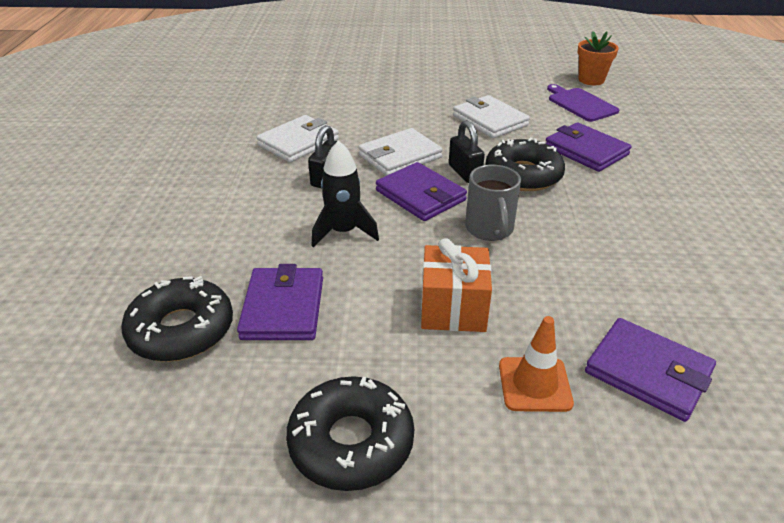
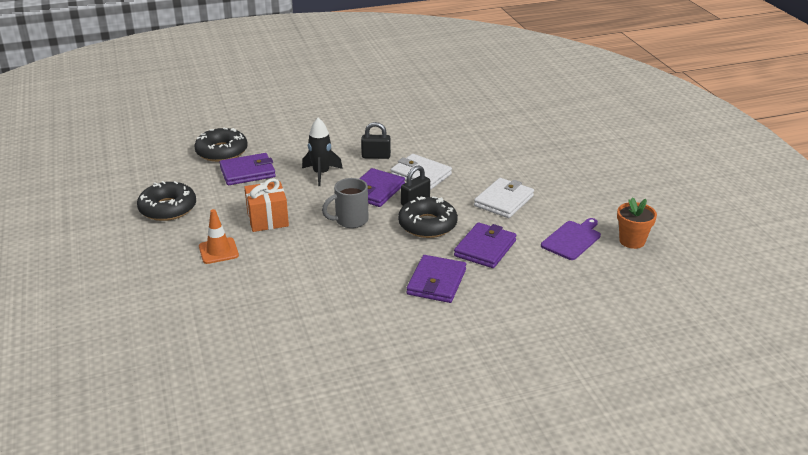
camera: 70 degrees right, 5 degrees down
(298, 142) = (413, 137): white wallet -> none
(648, 372) = (239, 286): purple wallet -> purple wallet (436, 282)

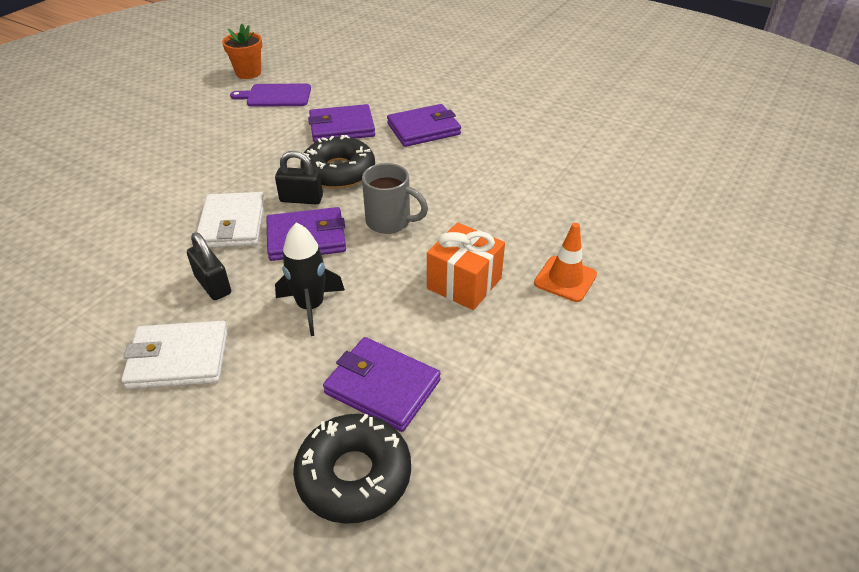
camera: 130 degrees left, 10 degrees up
(168, 208) = (562, 398): black donut -> none
(504, 201) = (240, 149): white wallet -> white wallet (179, 358)

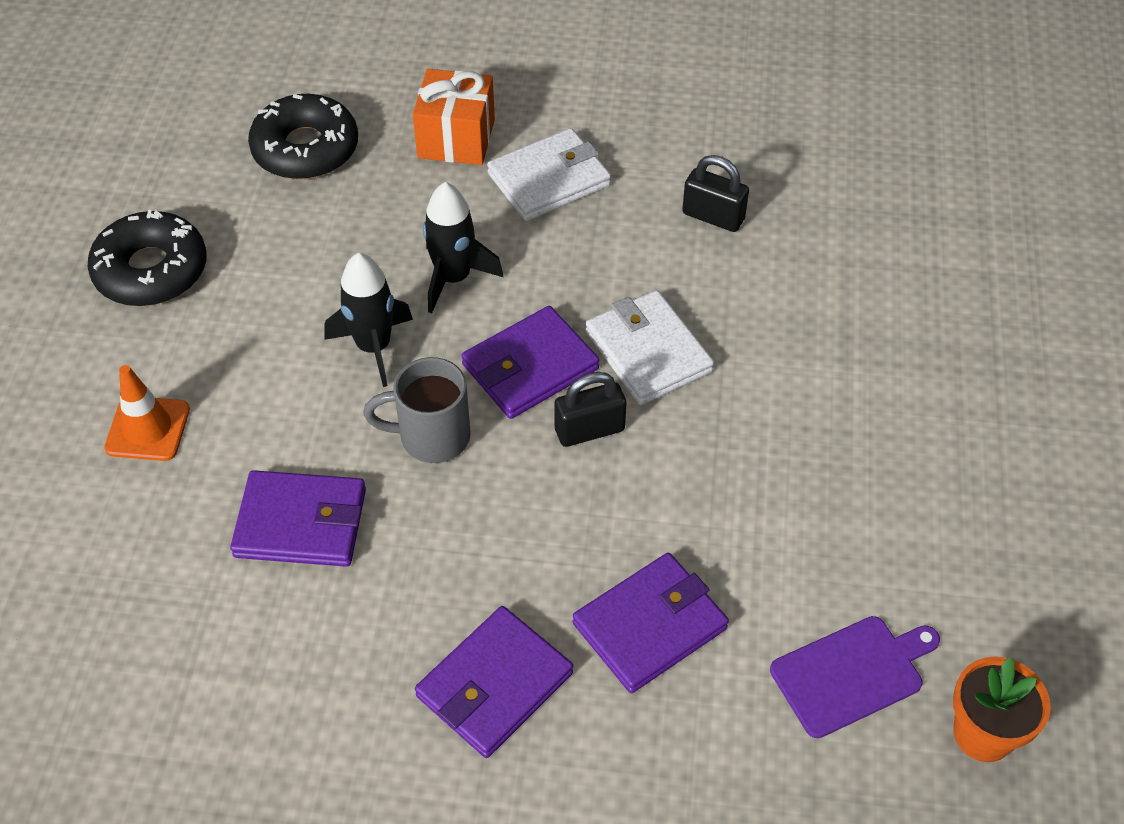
camera: 155 degrees right, 10 degrees up
(213, 285) = (590, 263): black padlock -> black padlock (713, 216)
(339, 172) = (574, 508): black donut -> black donut (151, 270)
(382, 386) = (320, 224): purple wallet -> purple wallet (301, 523)
(394, 280) = (374, 347): none -> black rocket
(464, 283) = (281, 374): orange gift -> orange gift (456, 138)

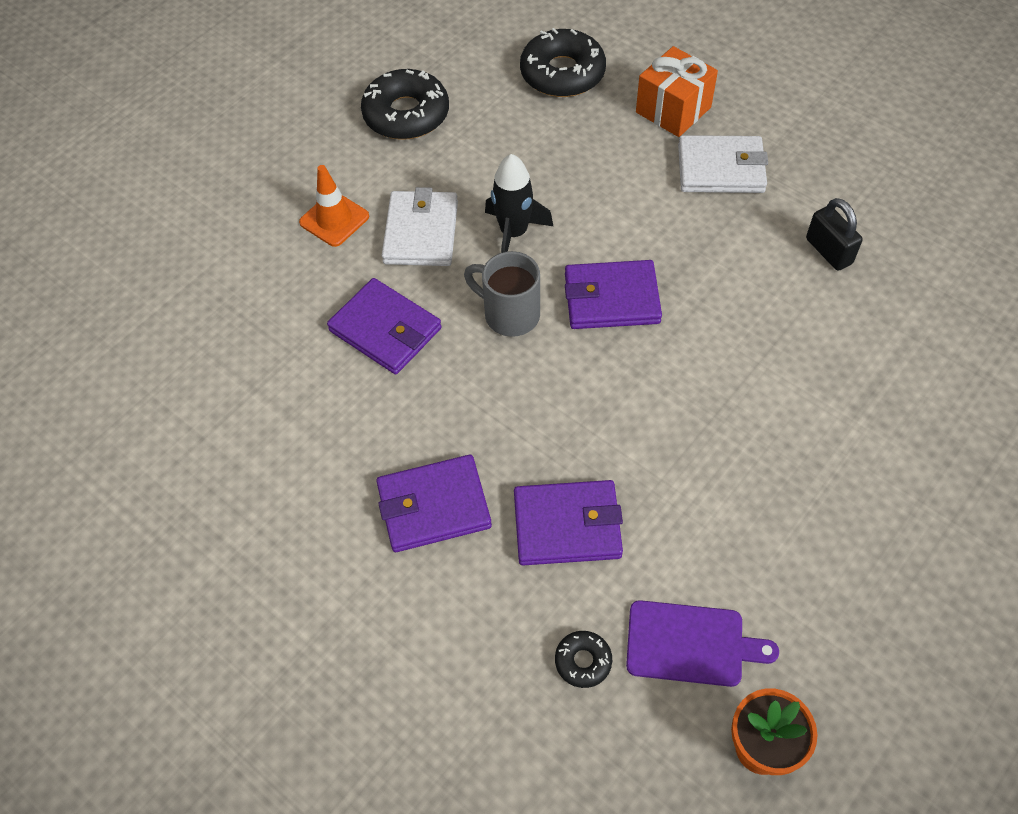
camera: 35 degrees right, 5 degrees up
(453, 278) = (601, 210): black rocket -> none
(589, 430) = (622, 364): black padlock -> none
(648, 351) = (706, 329): white wallet -> white wallet (421, 232)
(762, 754) = (583, 661): none -> black donut

